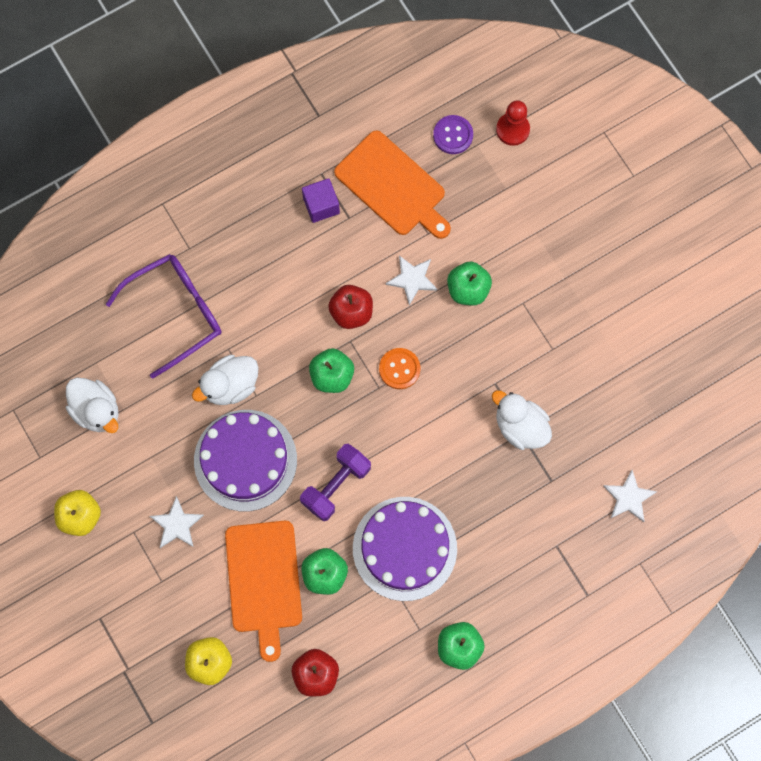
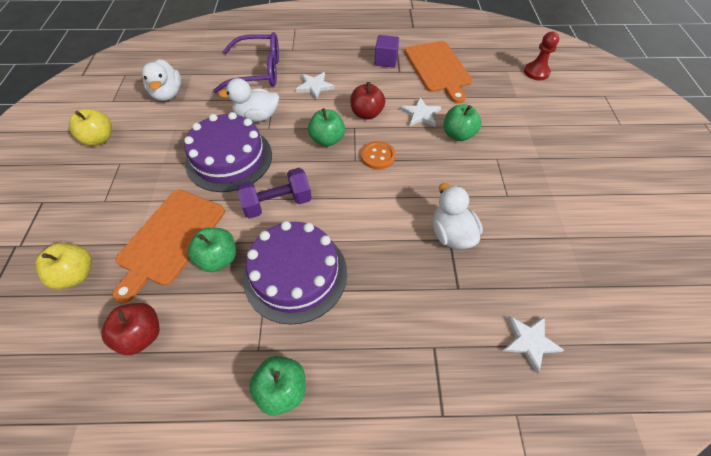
camera: 30 degrees right, 20 degrees down
(177, 524) = (149, 172): white star -> white star (314, 86)
(453, 135) = (493, 61): purple button -> none

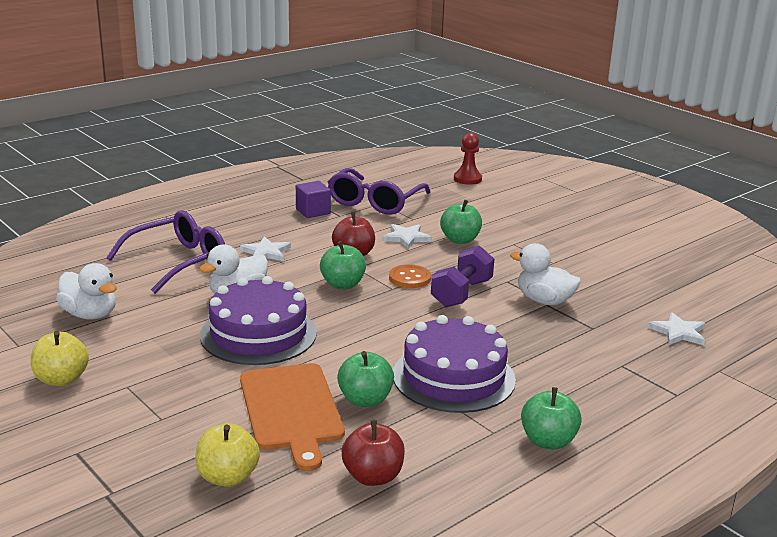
camera: 40 degrees left, 30 degrees down
(277, 203) = (363, 343): purple dumbbell -> purple dumbbell (461, 293)
(438, 68) = (375, 202): orange cutting board -> purple glasses

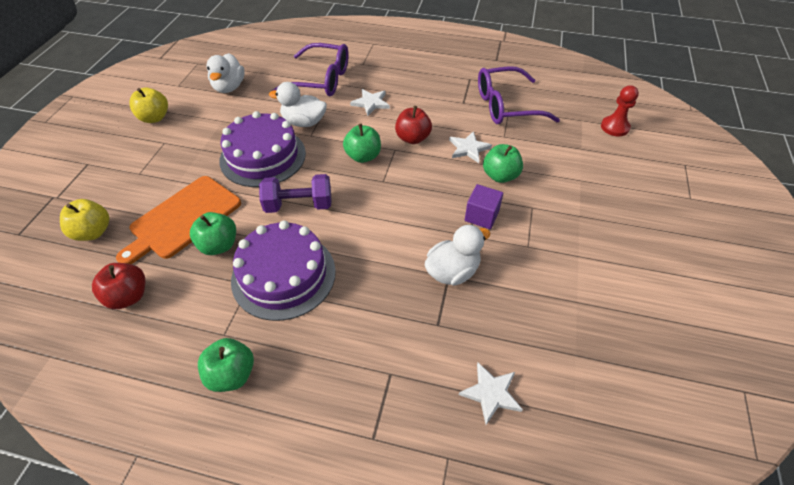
camera: 55 degrees right, 25 degrees up
(313, 211) = (453, 89): purple cube -> purple cube (481, 216)
(410, 278) = (407, 181): orange button -> none
(461, 293) = (413, 219): purple dumbbell -> purple dumbbell (299, 205)
(544, 300) = (452, 271): white duck -> white duck turned 60 degrees clockwise

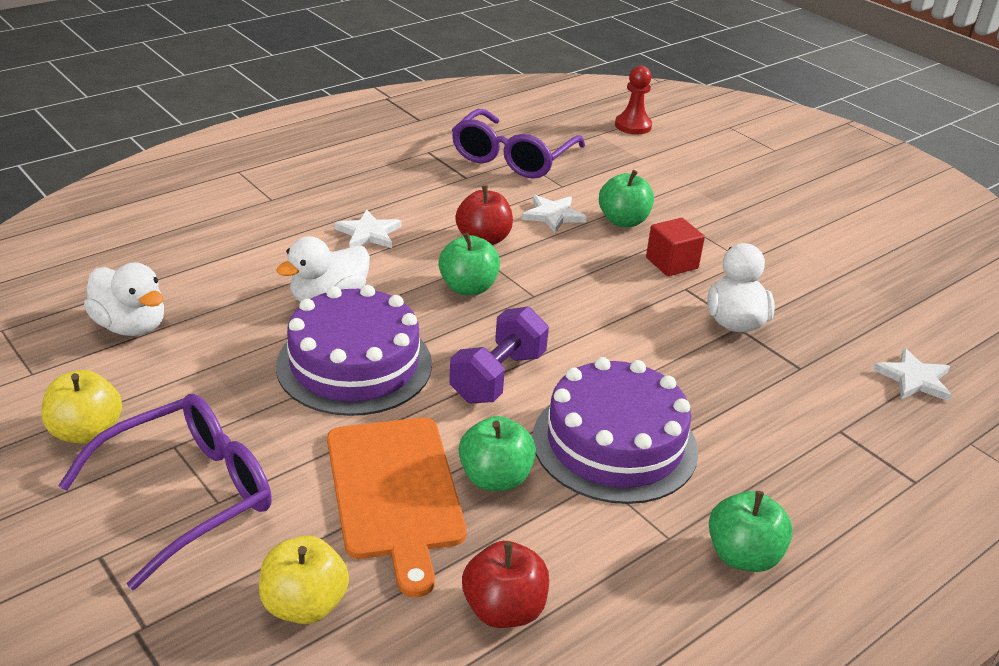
camera: 55 degrees left, 15 degrees down
(321, 80) = (253, 244): purple glasses -> purple glasses (188, 495)
(481, 216) = (671, 263): purple cube -> red cube

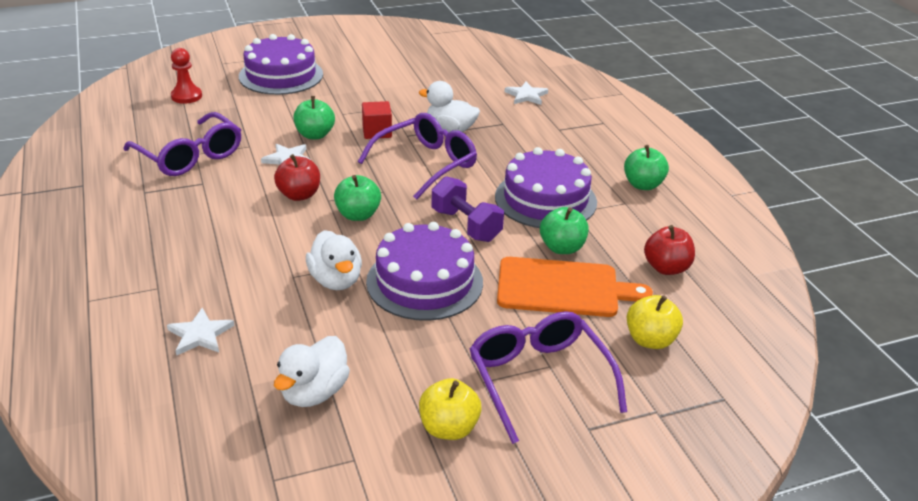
camera: 70 degrees left, 0 degrees up
(131, 326) = (314, 392): white duck -> white duck turned 150 degrees clockwise
(368, 233) = (253, 245): white star -> white star (200, 335)
(624, 317) = (426, 164): none -> purple glasses
(742, 168) = (281, 75): none -> purple cake

